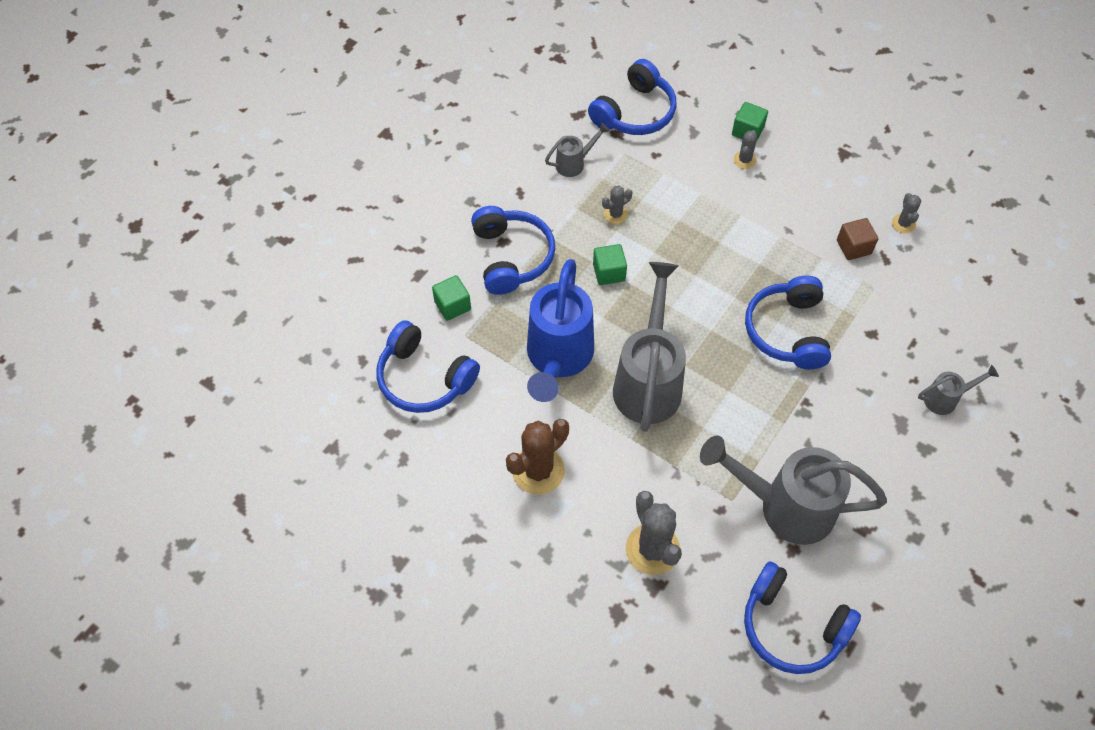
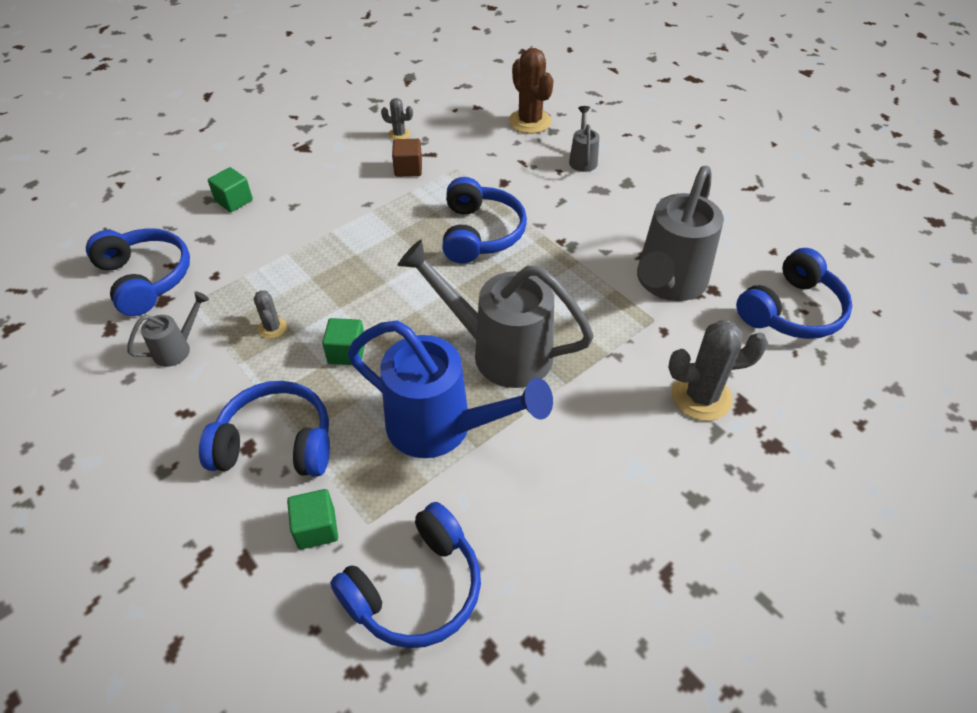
camera: 75 degrees left, 10 degrees down
(538, 470) = (586, 482): brown cactus -> brown cactus (530, 121)
(574, 163) = (178, 348): grey watering can -> grey watering can turned 60 degrees clockwise
(744, 160) = (267, 211): grey cactus -> none
(787, 331) = (480, 233): blue headphones -> blue headphones turned 105 degrees counterclockwise

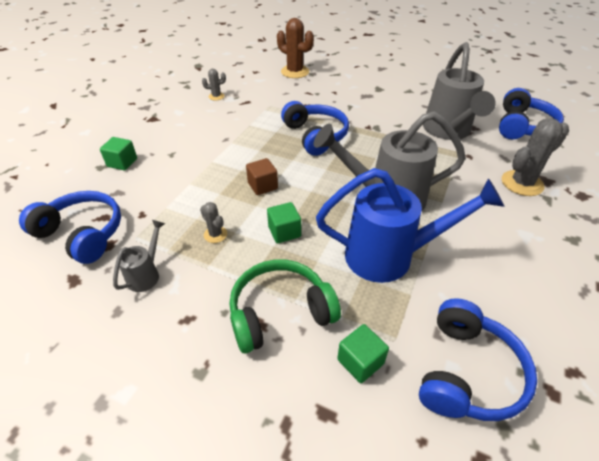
camera: 25 degrees left, 5 degrees down
(276, 443) = (280, 313): blue headphones -> green headphones
(408, 169) = (238, 113): brown cube -> brown cube (262, 186)
(583, 159) = (343, 83): grey watering can -> none

